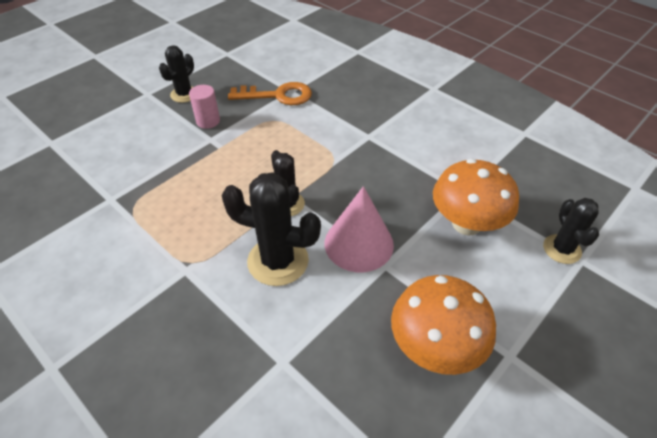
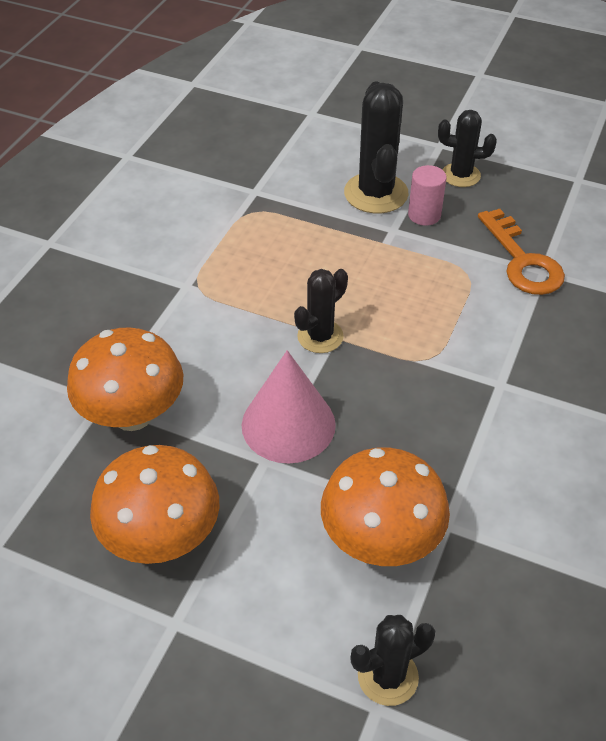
camera: 70 degrees right, 0 degrees up
(278, 261) = (228, 356): black cactus -> black cactus (376, 193)
(307, 340) = (133, 414): none -> orange mushroom

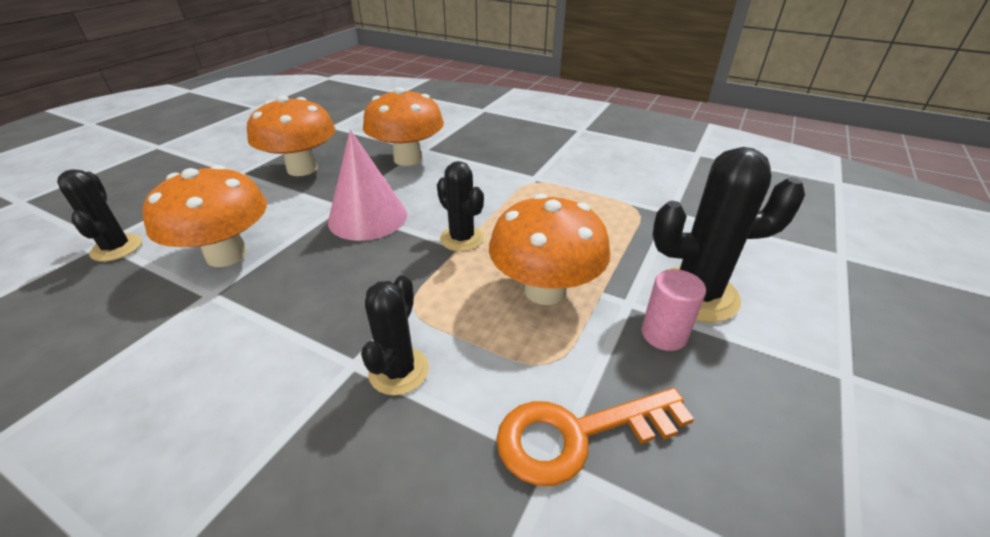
camera: 95 degrees right, 10 degrees down
(388, 276) = (545, 290): none -> orange mushroom
(460, 175) = (775, 389): black cactus -> black cactus (399, 371)

